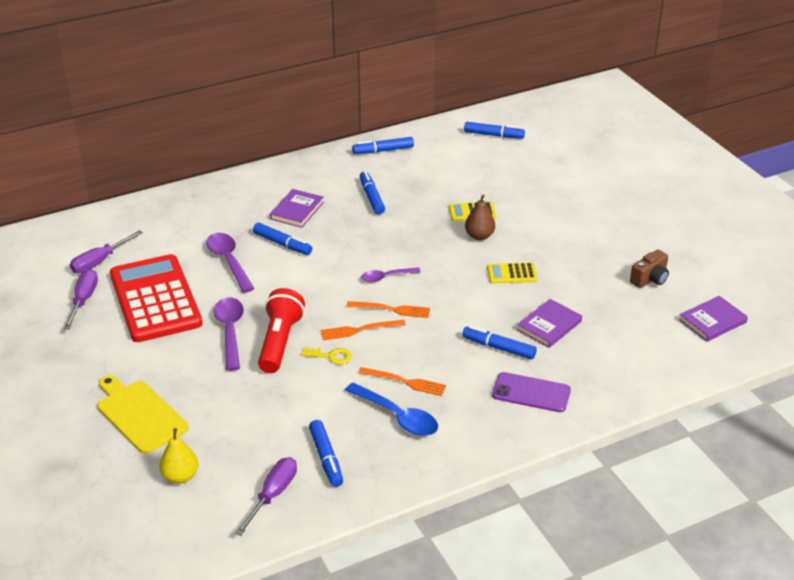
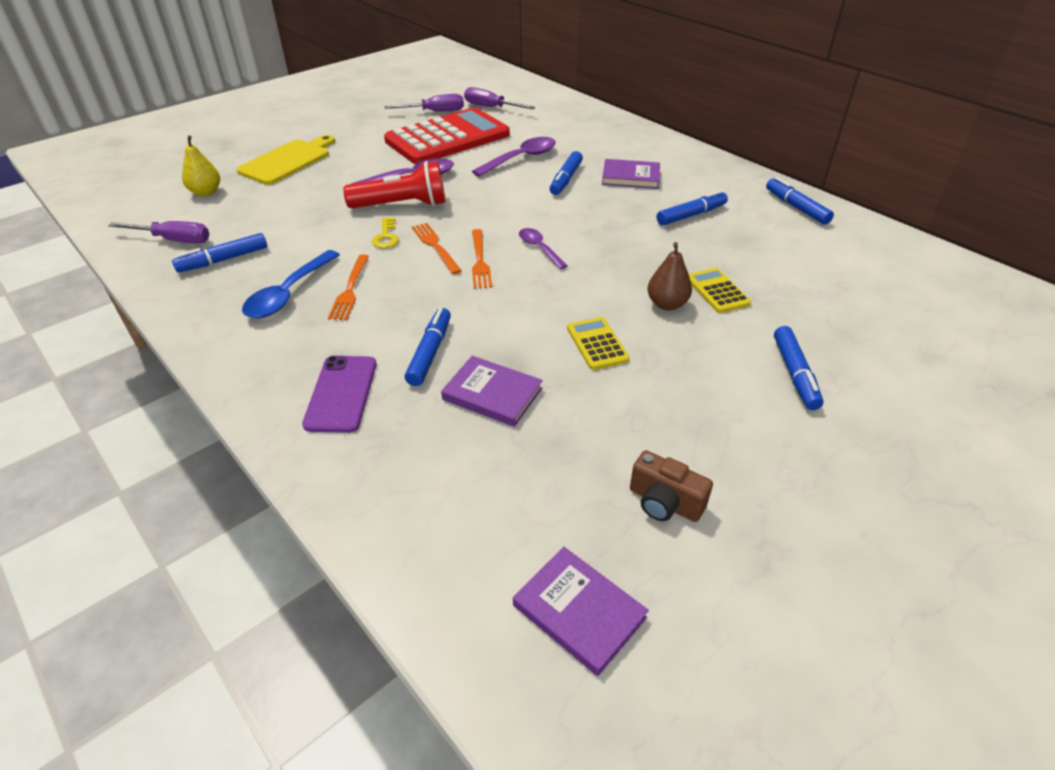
camera: 75 degrees right, 5 degrees up
(493, 135) = (926, 284): blue marker -> blue marker (795, 374)

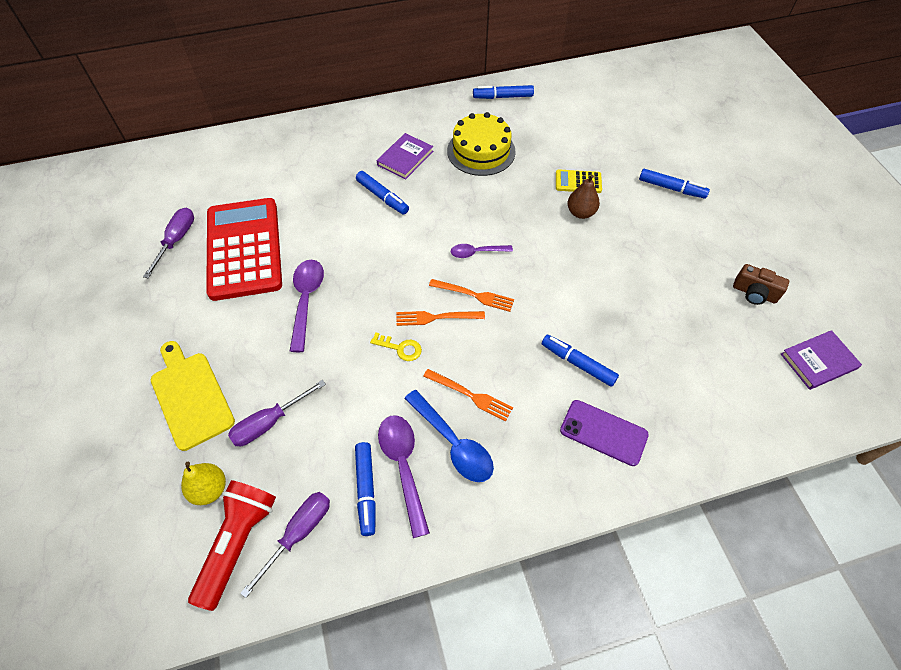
camera: 65 degrees left, 15 degrees up
(402, 205) = (352, 321): red flashlight -> red flashlight (238, 543)
(491, 107) = (204, 195): purple screwdriver -> purple screwdriver (269, 423)
(492, 394) = (636, 341): purple book -> none
(521, 158) = (325, 211): purple spoon -> purple spoon (403, 466)
(597, 344) = (607, 266): yellow calculator -> none
(664, 502) = (754, 293): brown camera -> brown camera turned 60 degrees clockwise
(691, 215) = (481, 151): blue marker -> yellow cake

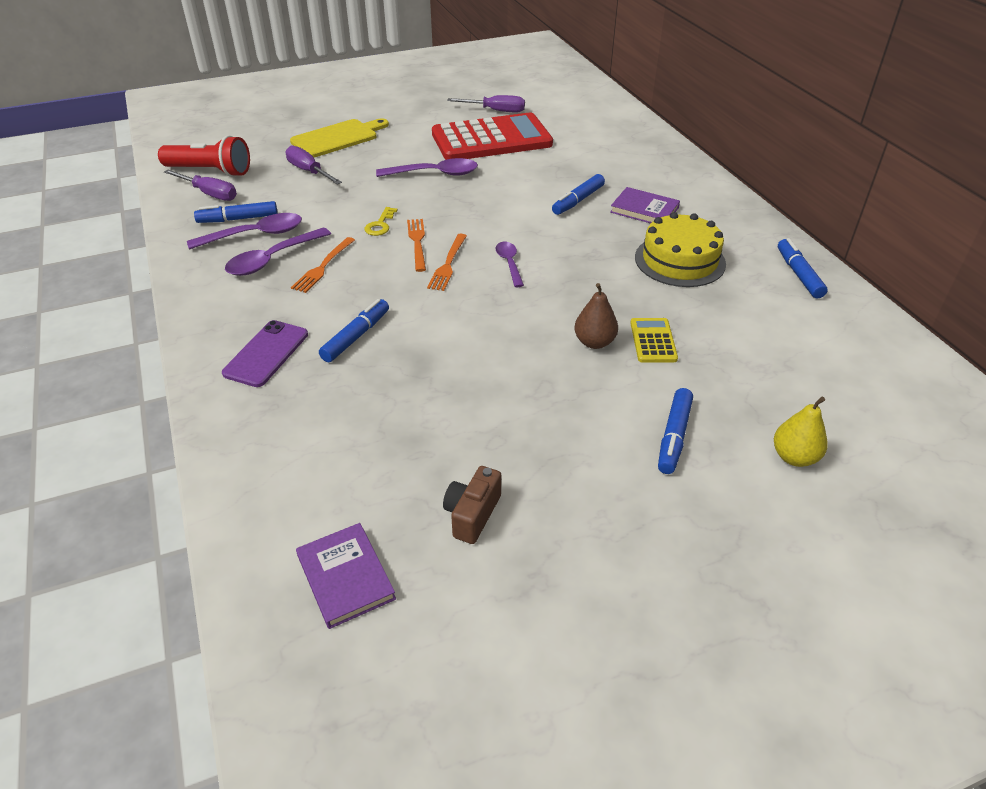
camera: 85 degrees right, 15 degrees down
(210, 489) = (256, 156): yellow pear -> yellow pear (794, 457)
(453, 443) = (273, 259): blue spoon -> purple spoon

